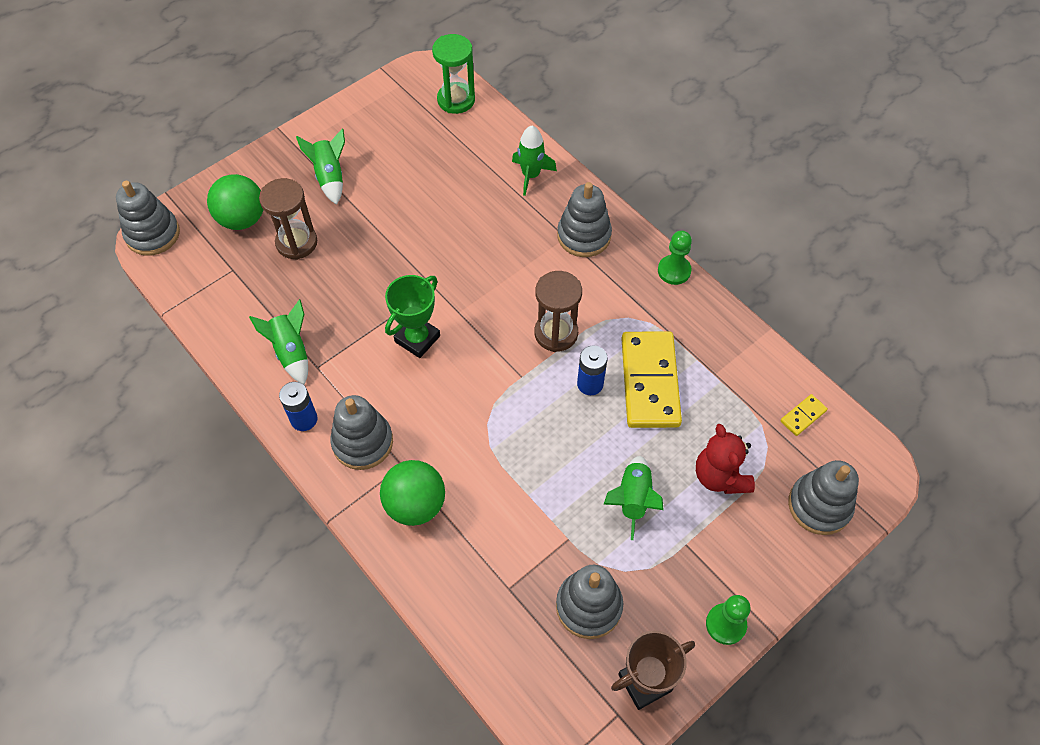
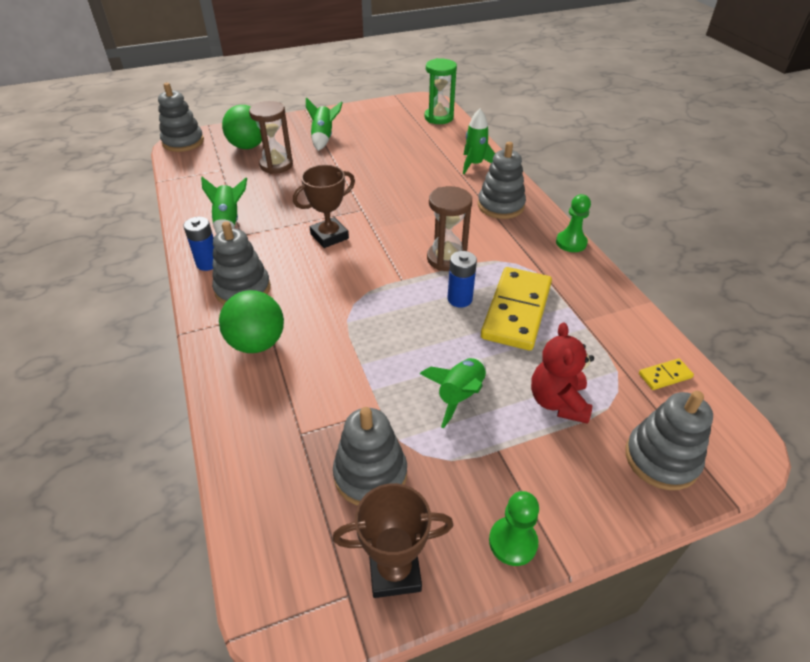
camera: 20 degrees right, 15 degrees down
(417, 339) = (329, 236): green trophy -> brown trophy

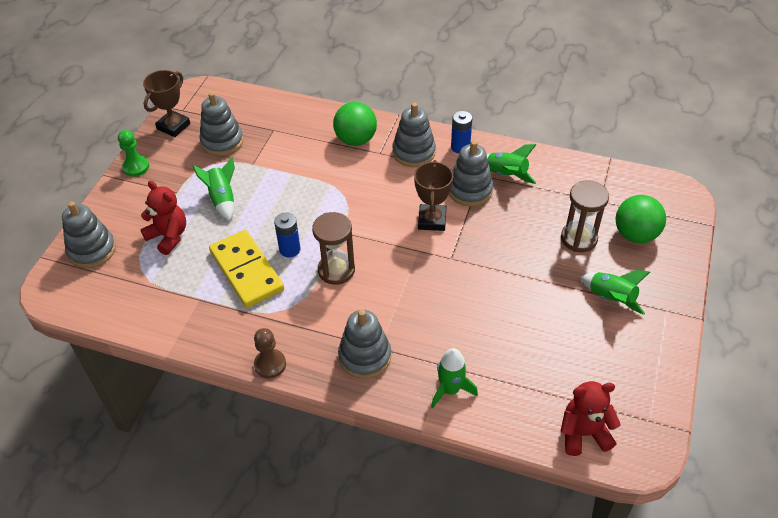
camera: 130 degrees right, 5 degrees up
(183, 142) = (680, 195): grey stacking toy -> grey stacking toy (470, 190)
(439, 117) = (583, 433): green hourglass -> red teddy bear
(571, 242) = (270, 364): green pawn -> brown pawn
(665, 376) = (119, 301): yellow domino -> none

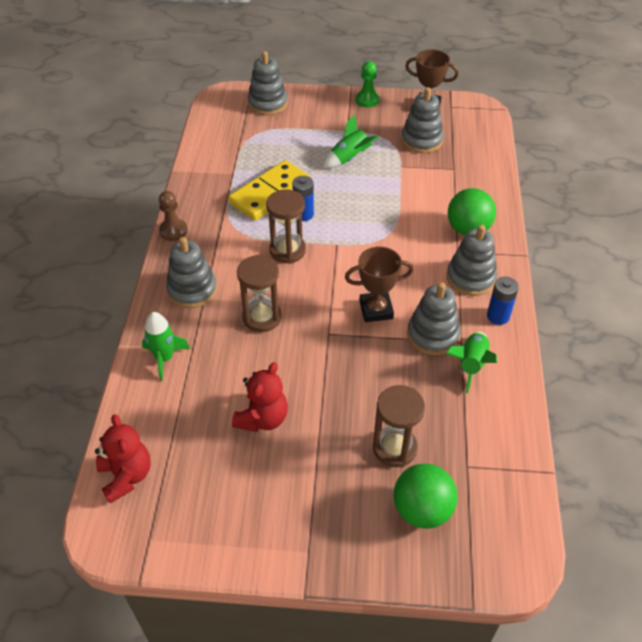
camera: 75 degrees right, 0 degrees up
(168, 236) = (295, 139): red teddy bear -> red teddy bear (262, 418)
(418, 304) = (262, 317): none -> brown hourglass
(611, 299) = (311, 489): green rocket -> none

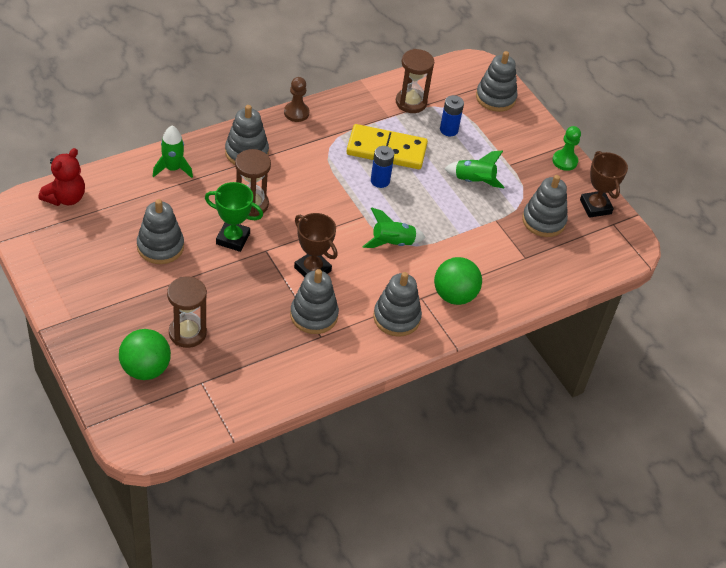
camera: 50 degrees right, 0 degrees up
(262, 418) = (160, 247): red teddy bear -> grey stacking toy
(287, 250) = (331, 189): brown hourglass -> brown hourglass (411, 102)
(295, 352) = (233, 239): none -> green trophy
(471, 365) = (301, 351): green rocket -> green rocket (392, 243)
(498, 316) = (367, 351): blue battery -> blue battery (448, 130)

